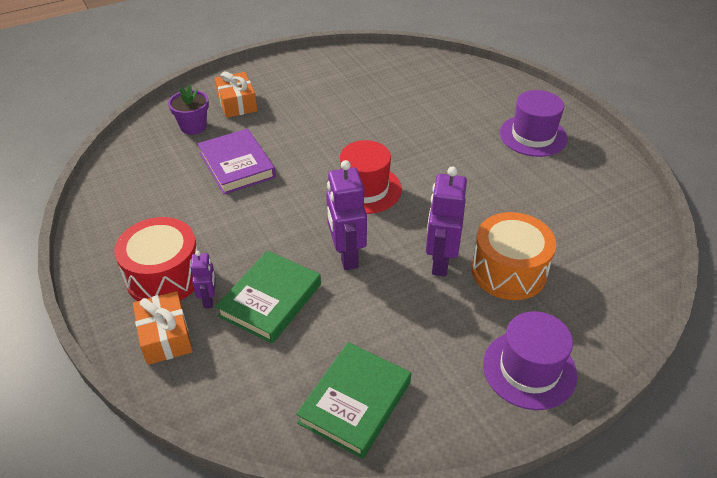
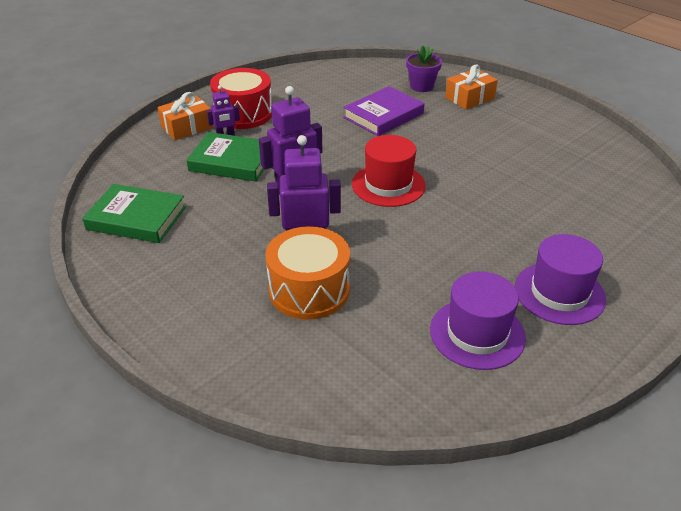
camera: 75 degrees right, 5 degrees down
(529, 369) = (182, 314): purple hat -> purple hat (477, 333)

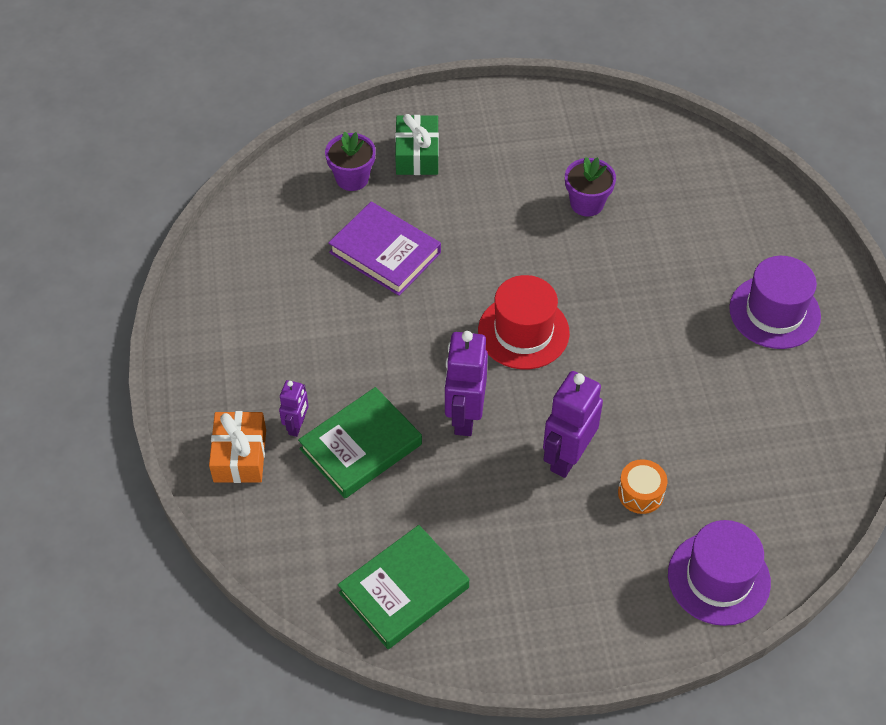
camera: 55 degrees left, 15 degrees up
(243, 114) = (259, 382): red drum -> none
(309, 290) = (640, 493): orange drum -> orange drum, size x0.51
(383, 115) = (385, 253): purple book -> purple book turned 45 degrees counterclockwise
(469, 98) = (417, 155): orange gift -> green gift
(477, 333) = (782, 403): purple hat -> purple hat (718, 578)
(527, 168) = (587, 203): none -> purple flower pot

